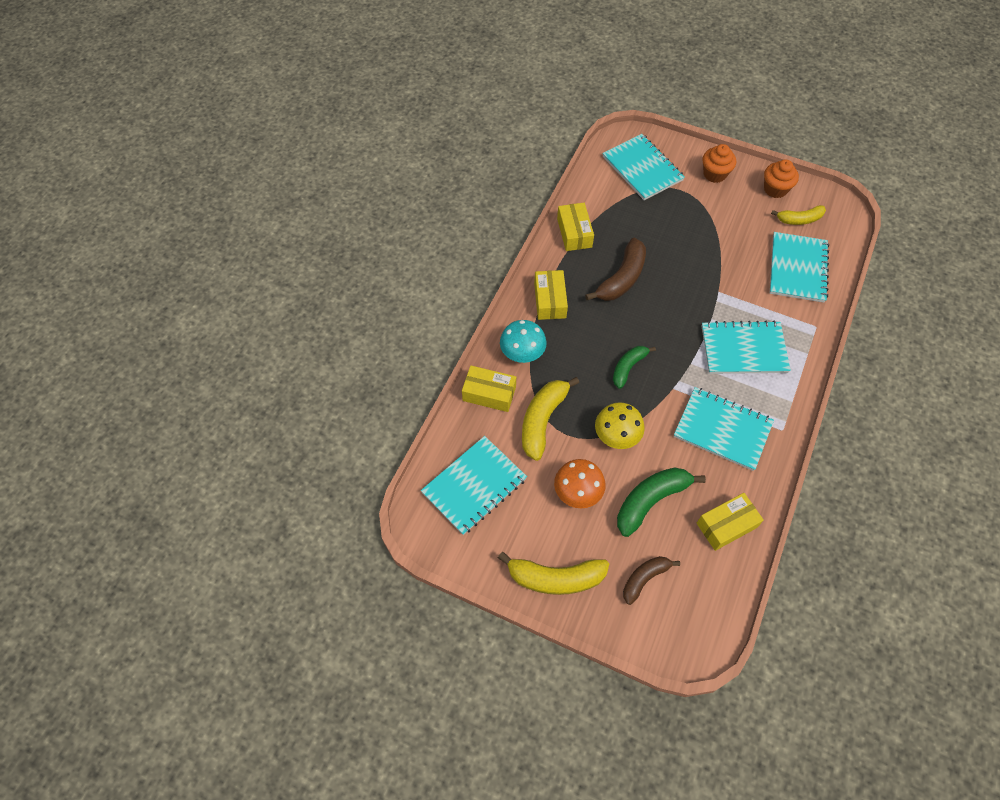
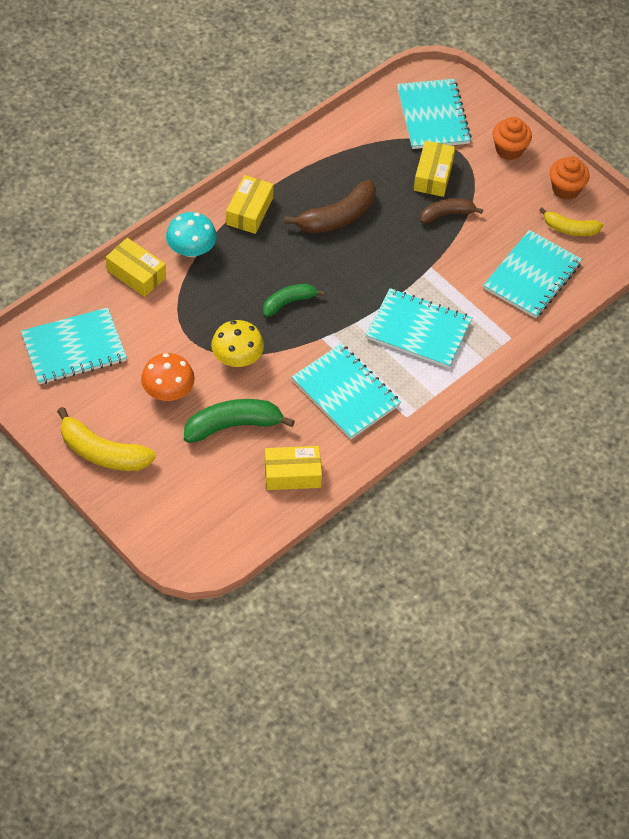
camera: 20 degrees right, 5 degrees down
(542, 420) = (173, 317): yellow banana -> none
(574, 233) = (316, 155): yellow box -> yellow box (433, 175)
(644, 578) = (185, 486): brown banana -> brown banana (447, 214)

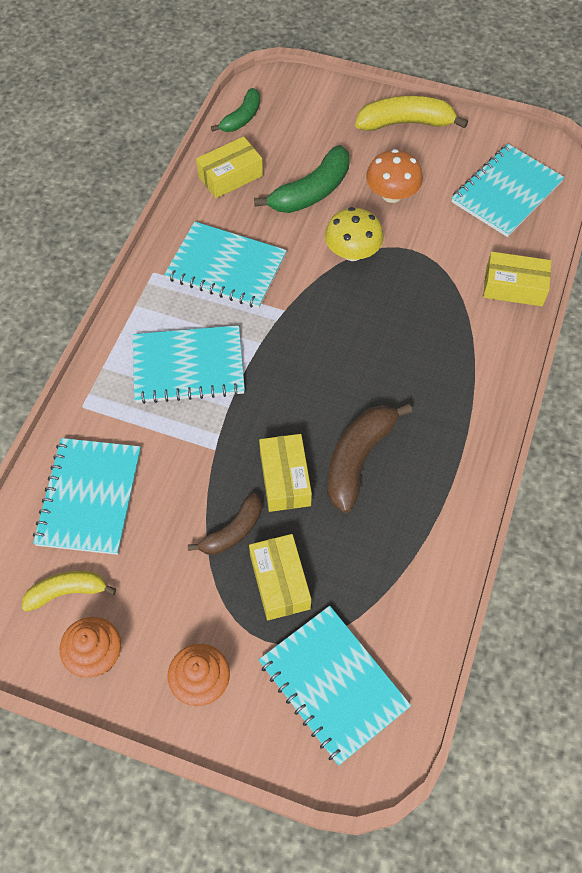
camera: 155 degrees right, 5 degrees up
(191, 249) = (483, 340): turquoise mushroom -> none
(249, 211) = (459, 416): yellow box -> yellow box (285, 479)
(288, 302) = (342, 331): green banana -> green banana (242, 118)

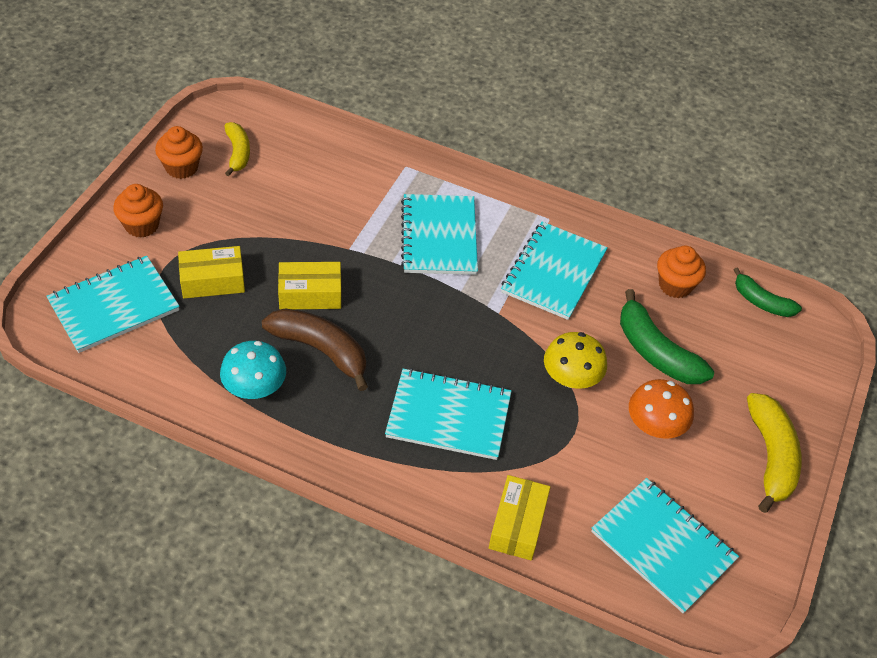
camera: 90 degrees right, 10 degrees down
(89, 497) = (317, 168): turquoise notebook -> turquoise notebook (448, 416)
(230, 176) = (675, 285): yellow box -> orange cupcake
(233, 531) = (266, 254): brown banana -> none
(417, 513) = (254, 388): none -> turquoise mushroom

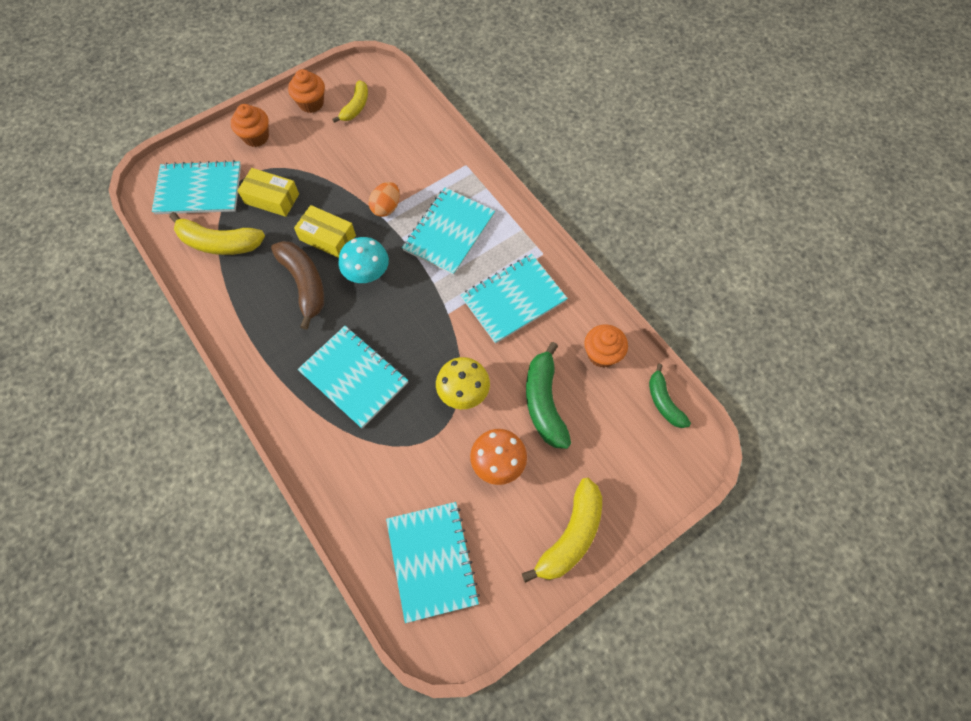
camera: 35 degrees right, 15 degrees up
(185, 351) = (219, 243): none -> yellow banana
(254, 388) = (243, 291): turquoise mushroom -> turquoise mushroom (367, 272)
(352, 239) = (386, 207): none -> orange egg
(517, 525) = (341, 486): yellow box -> none

